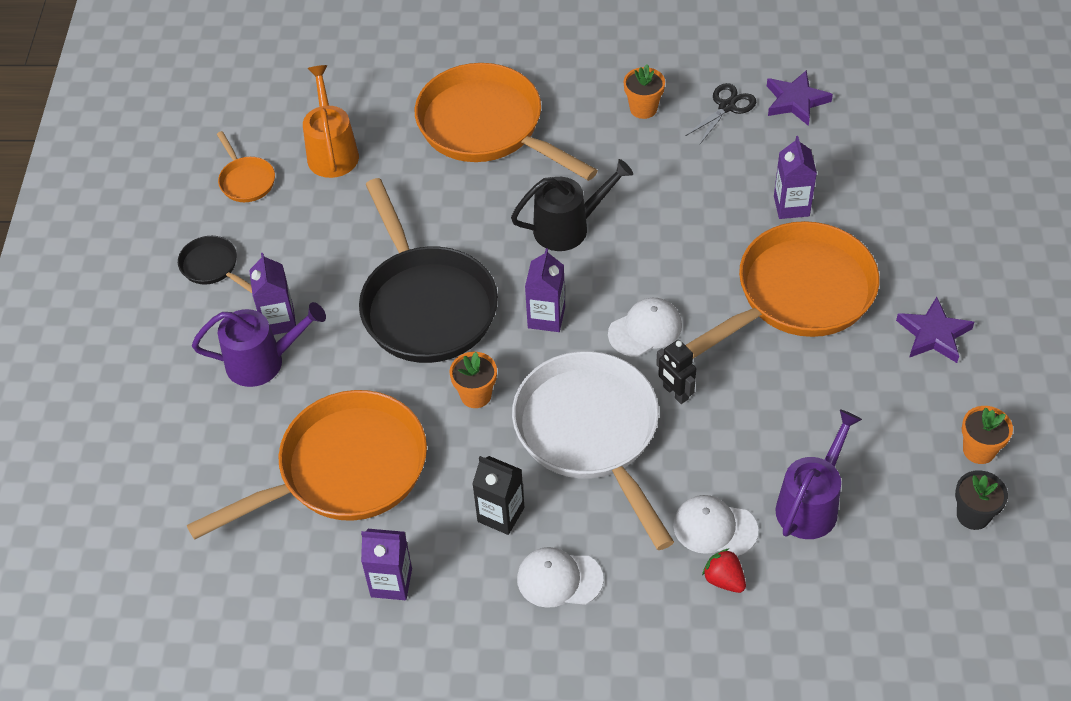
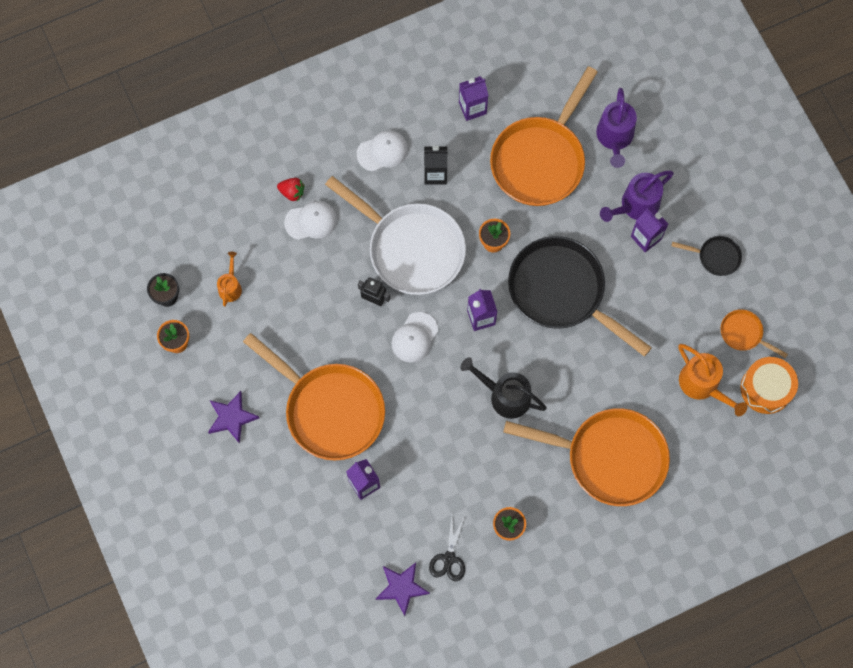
camera: 150 degrees right, 20 degrees up
(265, 123) = (766, 388): none -> orange drum
(569, 227) = (504, 395): black watering can -> black watering can turned 75 degrees clockwise
(798, 294) = (329, 410): orange pan -> orange pan turned 75 degrees counterclockwise
(811, 504) = (262, 261): purple watering can -> purple watering can (614, 138)
(872, 490) = (230, 286): none -> orange watering can

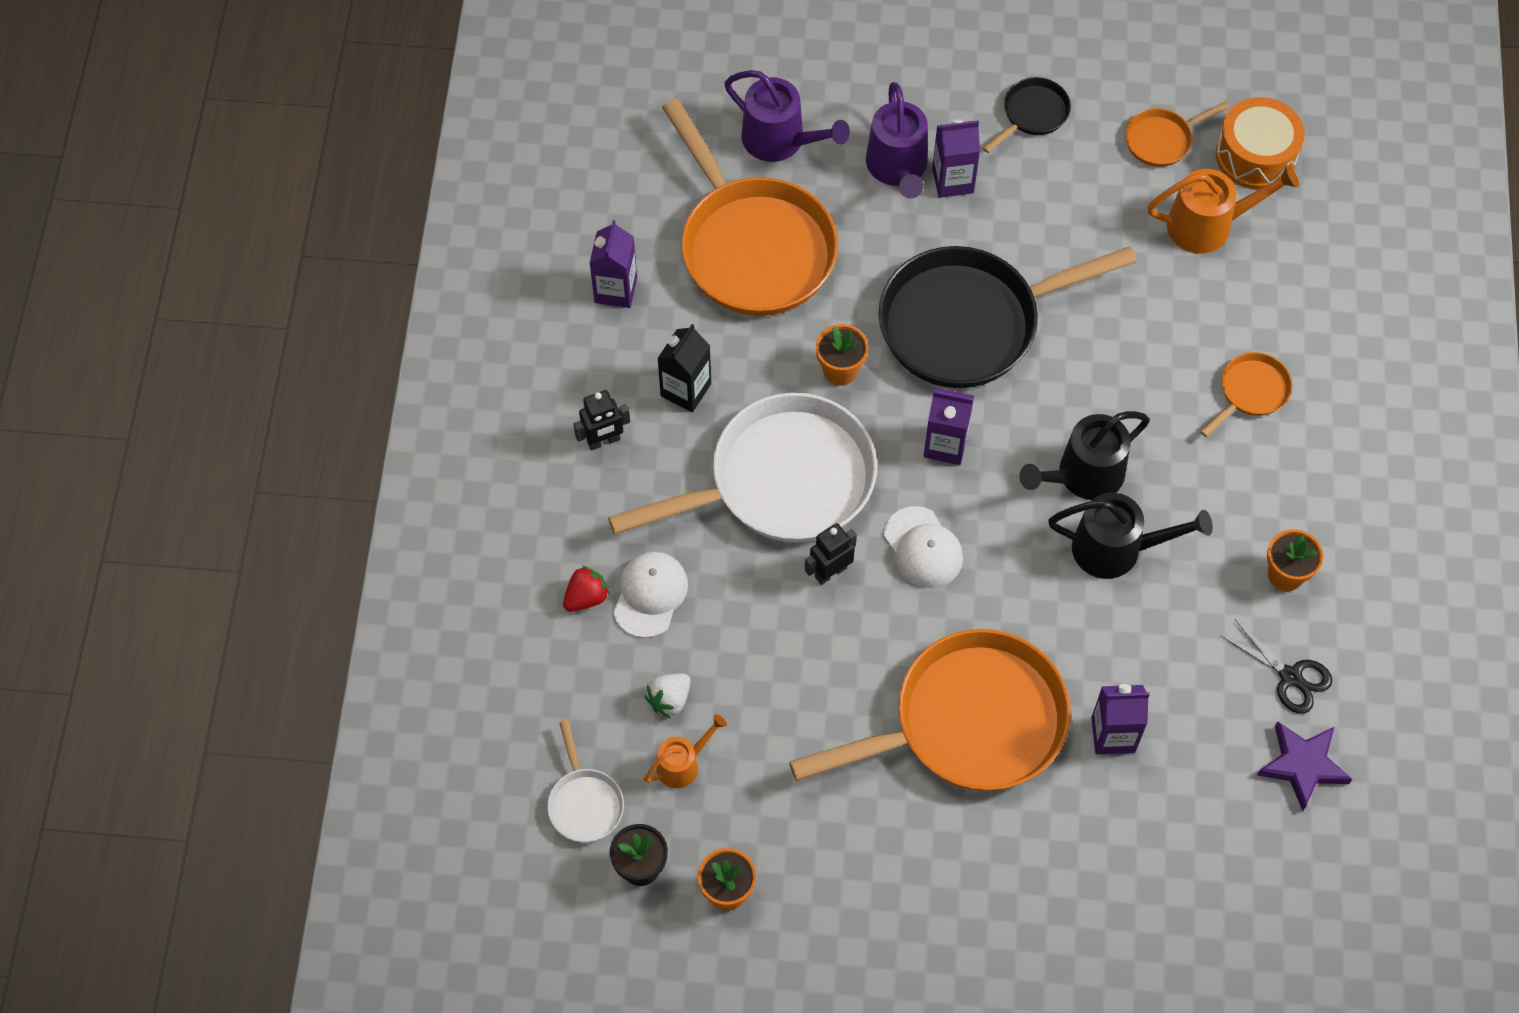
camera: 60 degrees left, 10 degrees down
(185, 252) = (584, 803): none -> white pan
(230, 286) = (683, 764): orange watering can -> orange watering can turned 105 degrees clockwise
(232, 418) = (899, 872): purple star -> none
(260, 261) = (669, 700): none -> white strawberry
(382, 151) = (603, 441): white cap -> black robot
(471, 434) = (1117, 549): none -> black watering can
(609, 458) = (1250, 392): orange pan -> orange pan, size x0.44

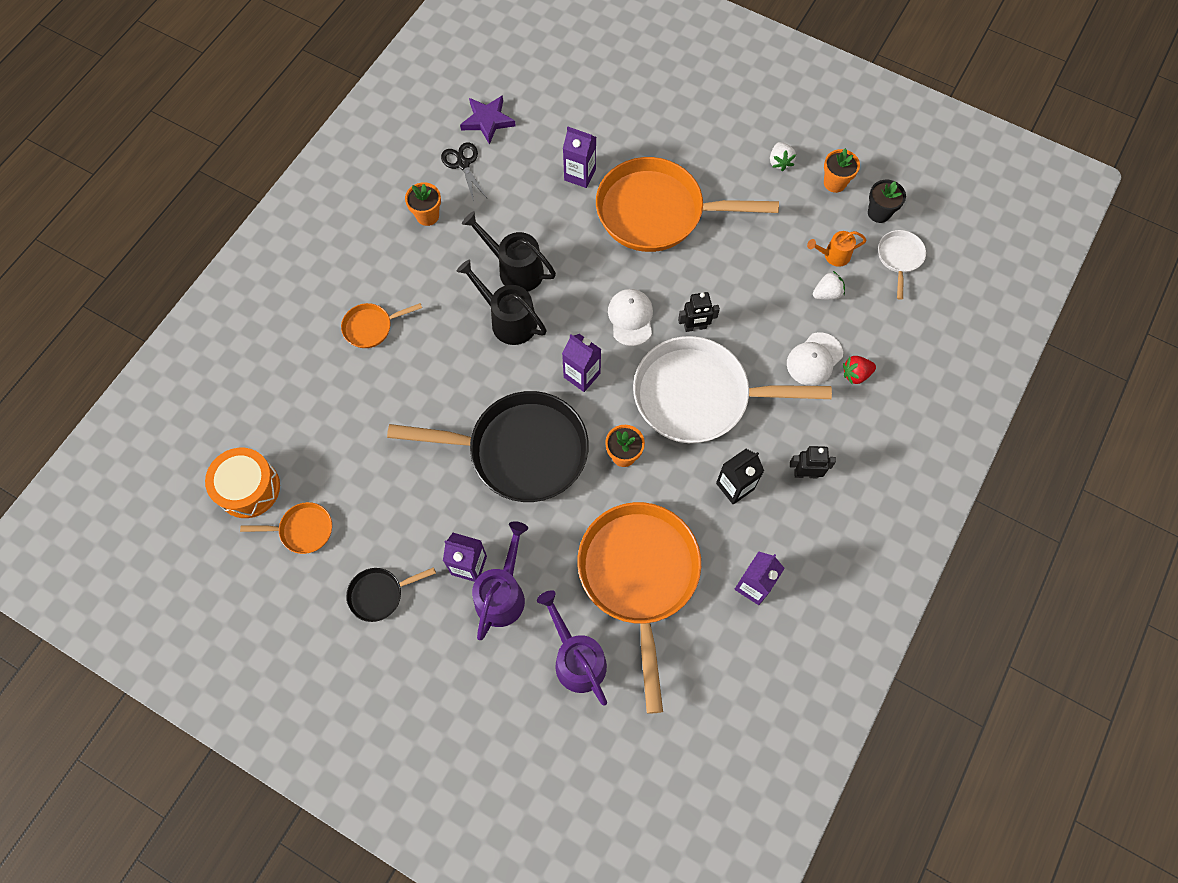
camera: 155 degrees left, 5 degrees up
(826, 891) = (779, 162): none -> white strawberry
(1082, 476) = (508, 320): black watering can -> black watering can turned 135 degrees counterclockwise
(1209, 225) = (317, 450): orange watering can -> none

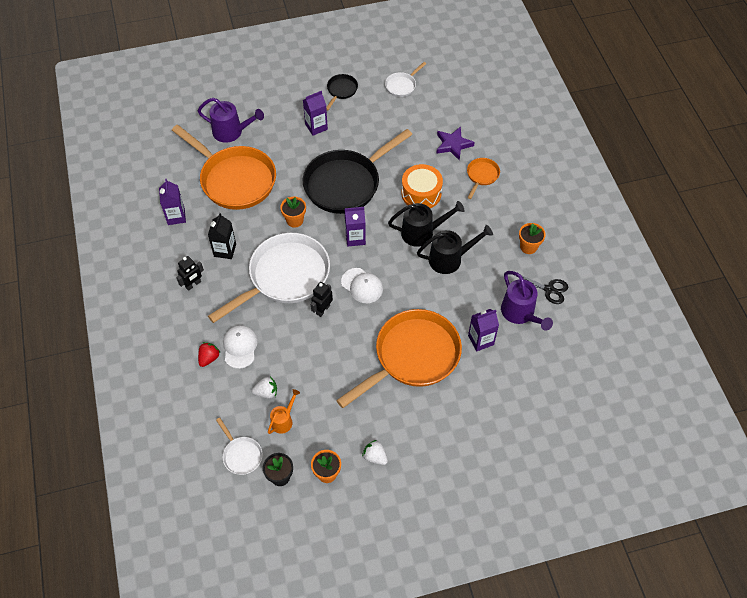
camera: 135 degrees right, 10 degrees down
(248, 488) = (444, 81): orange drum -> orange drum (421, 193)
(303, 530) = (402, 85): orange pan -> white pan
(487, 121) = (570, 326): purple star -> purple star (453, 145)
(502, 593) = (289, 129): purple watering can -> purple watering can (520, 314)
(827, 293) = (266, 392): white strawberry -> white strawberry turned 120 degrees counterclockwise

